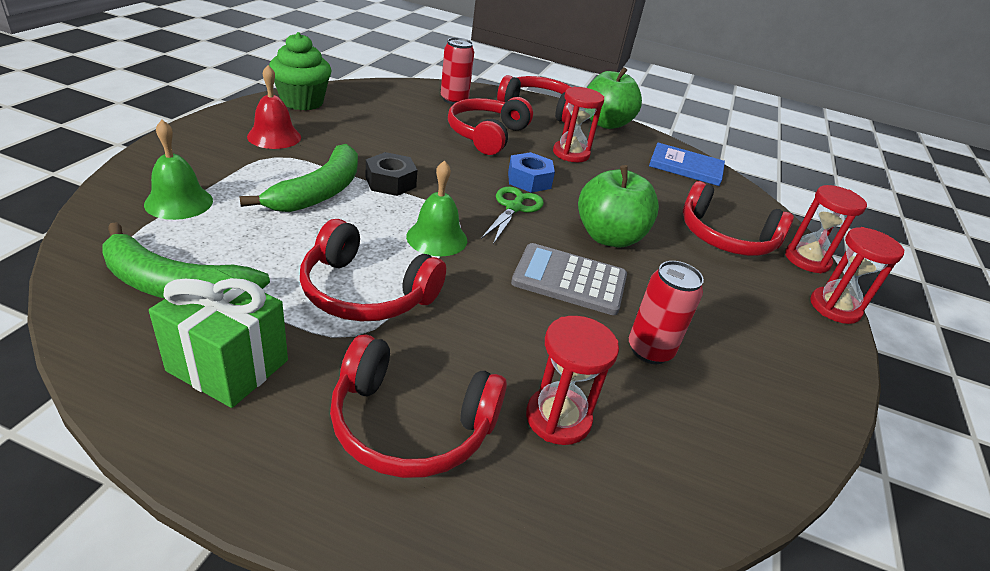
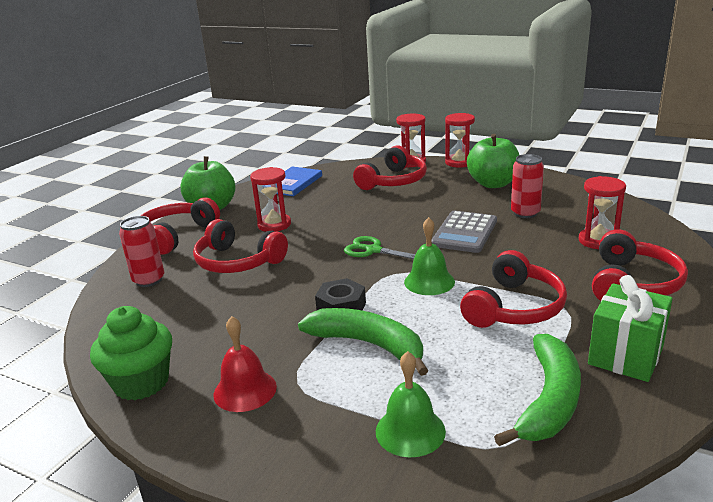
camera: 75 degrees left, 10 degrees down
(529, 180) = (325, 243): blue nut -> none
(609, 237) = (405, 217): green apple -> green apple (493, 184)

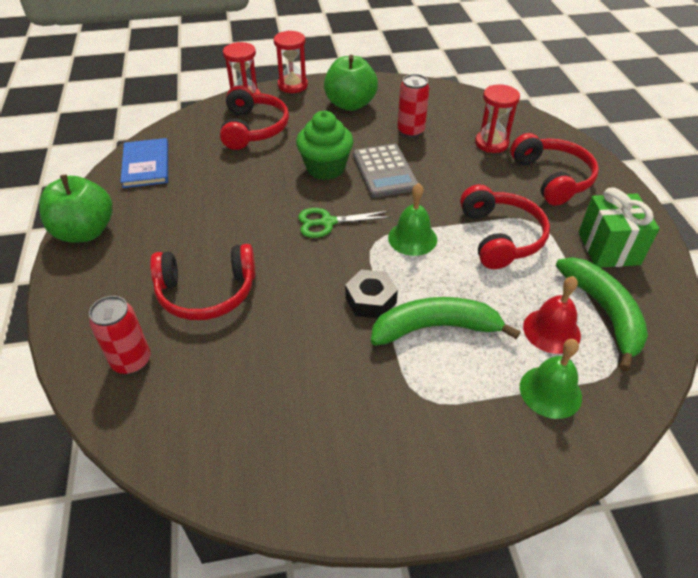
camera: 40 degrees left, 20 degrees up
(141, 382) = (283, 482): green cupcake -> green cupcake (325, 168)
(176, 235) = (87, 288): red headphones -> none
(245, 390) = (389, 431): red bell -> red bell (551, 330)
(274, 225) = (190, 228): red hourglass -> none

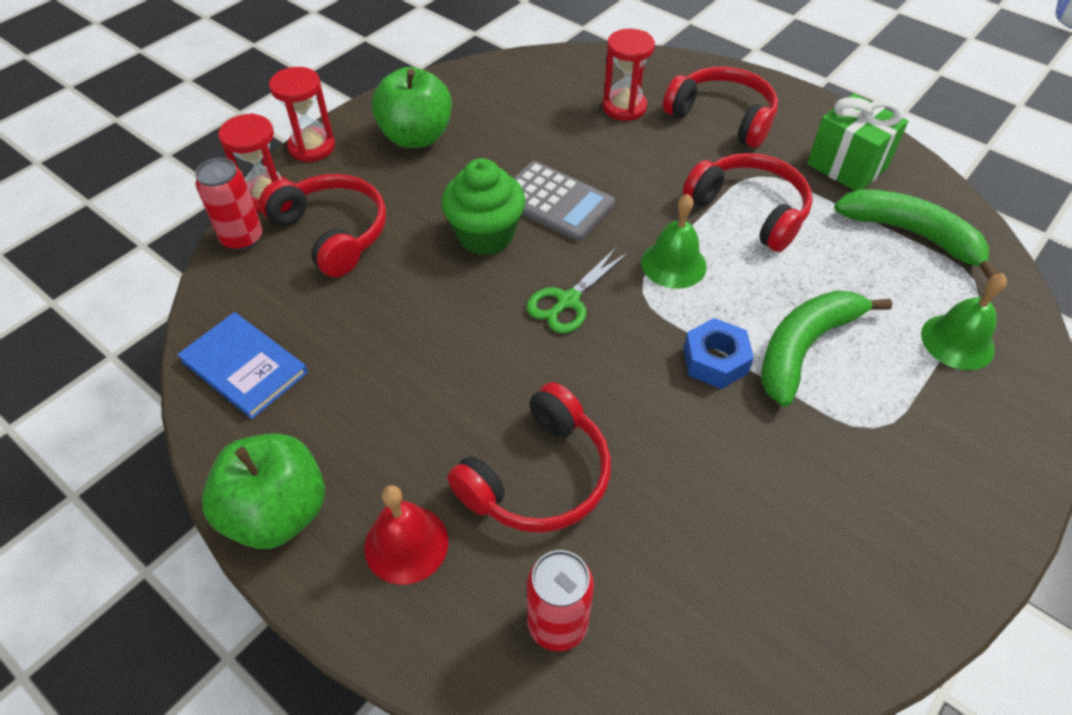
camera: 40 degrees left, 5 degrees up
(370, 300) = (715, 361): black nut -> blue nut
(410, 131) = (526, 136): red can -> red can (242, 238)
(551, 330) = (894, 281): red bell -> red bell (406, 544)

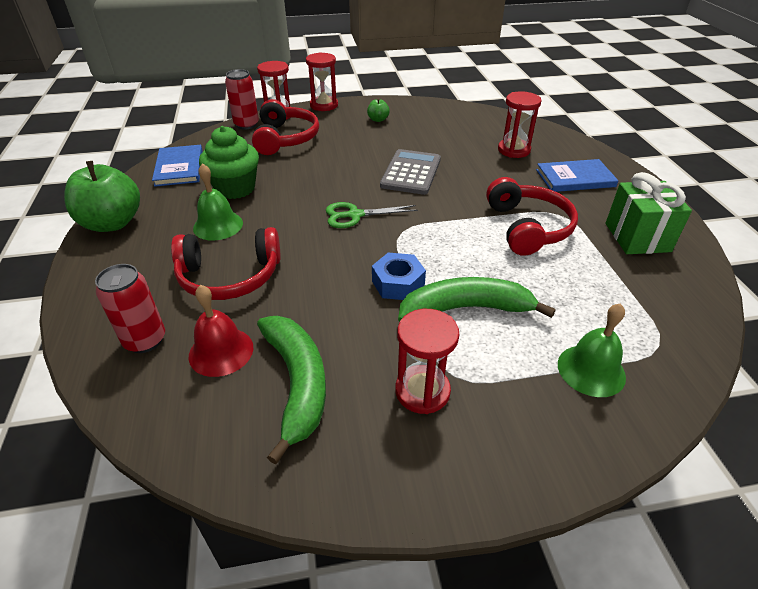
camera: 40 degrees right, 10 degrees down
(406, 544) = (138, 265): red bell -> red bell (221, 351)
(416, 137) = (378, 119): green apple -> green apple, size x0.44
(485, 235) = (353, 170): green cupcake -> green cupcake (235, 188)
(555, 202) = (411, 173): grey calculator -> grey calculator turned 150 degrees counterclockwise
(673, 264) = (439, 229): green bell -> green bell (218, 225)
(722, 117) = (575, 178): red headphones -> blue book
(869, 463) = (422, 391): none -> red hourglass
(911, 234) = (639, 294): green banana -> green banana (297, 383)

